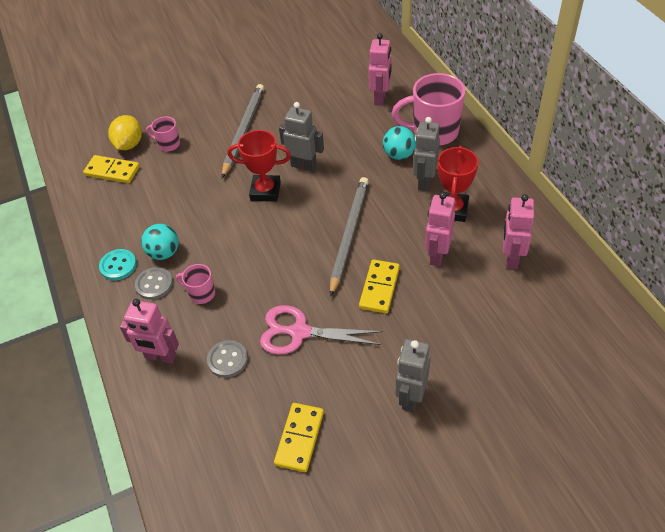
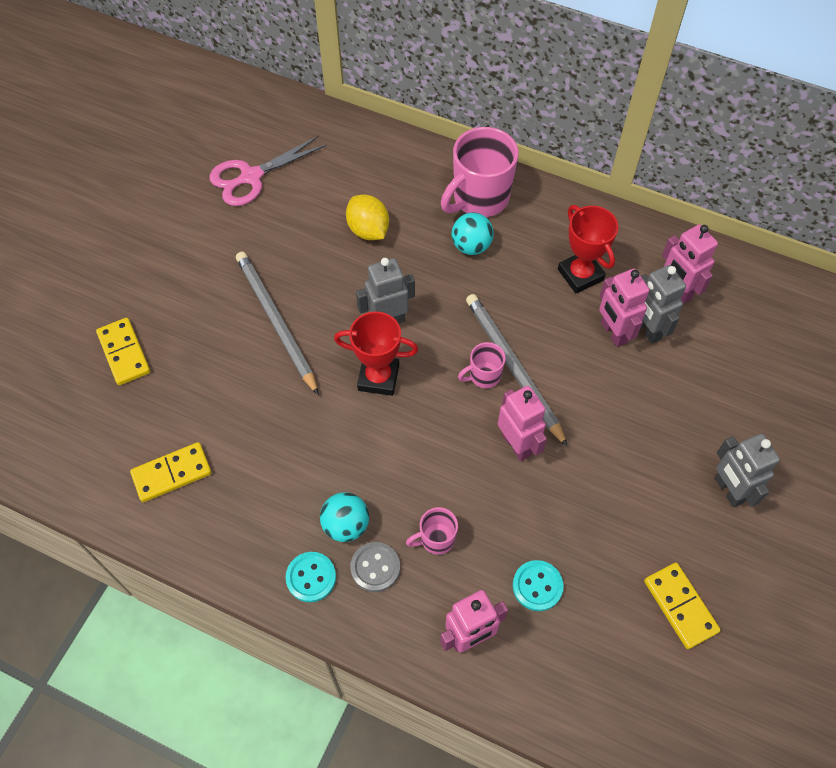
camera: 45 degrees left, 10 degrees up
(129, 144) = (154, 427): yellow lemon -> yellow lemon (368, 230)
(168, 144) = (204, 395): pink mug -> pink mug (484, 376)
(227, 360) = (537, 586): grey button -> turquoise button
(265, 191) = (378, 377): red trophy -> red trophy turned 45 degrees clockwise
(300, 332) = (573, 504): pink scissors -> pink scissors (251, 177)
(379, 288) = (597, 404): yellow domino -> yellow domino (124, 353)
(380, 98) = (385, 190): pink robot -> pink robot (517, 444)
(424, 181) = (524, 261): grey robot -> grey robot (646, 329)

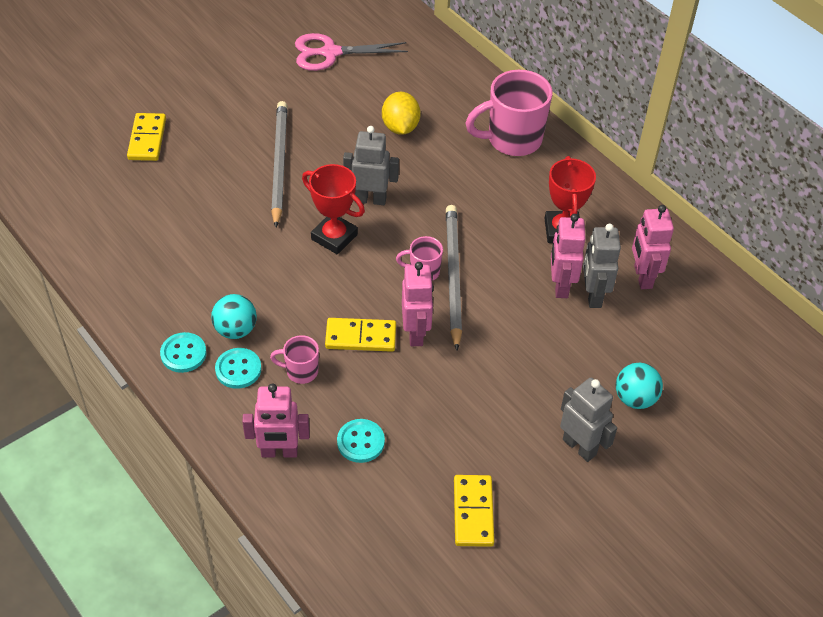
camera: 25 degrees right, 10 degrees down
(172, 473) = (127, 236): yellow domino -> yellow domino (360, 337)
(375, 567) = (238, 369): grey button -> turquoise button
(471, 246) = (480, 172): turquoise ball -> turquoise ball (635, 398)
(728, 490) = (579, 447): grey robot -> grey robot turned 135 degrees clockwise

